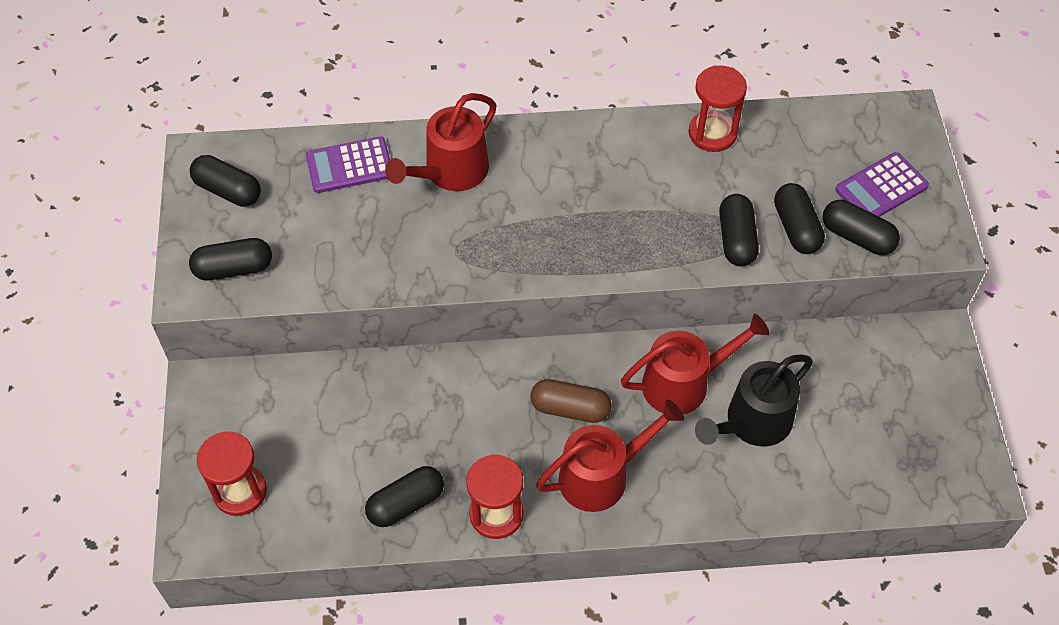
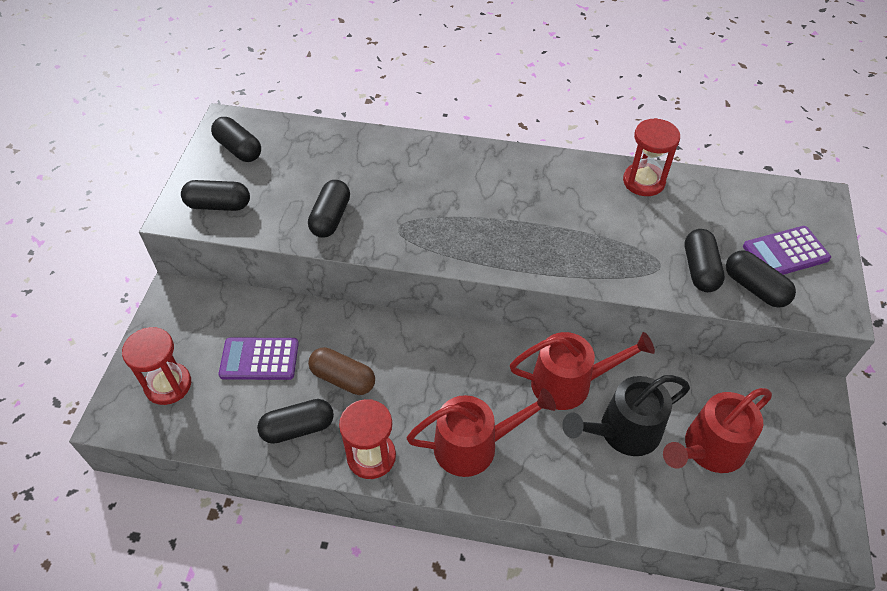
camera: 15 degrees right, 5 degrees down
(349, 166) = (338, 149): purple calculator -> purple calculator (259, 359)
(451, 172) = (416, 169): red watering can -> red watering can (709, 449)
(570, 408) = (464, 382): brown capsule -> brown capsule (343, 378)
(736, 239) = (643, 267): black capsule -> black capsule (331, 218)

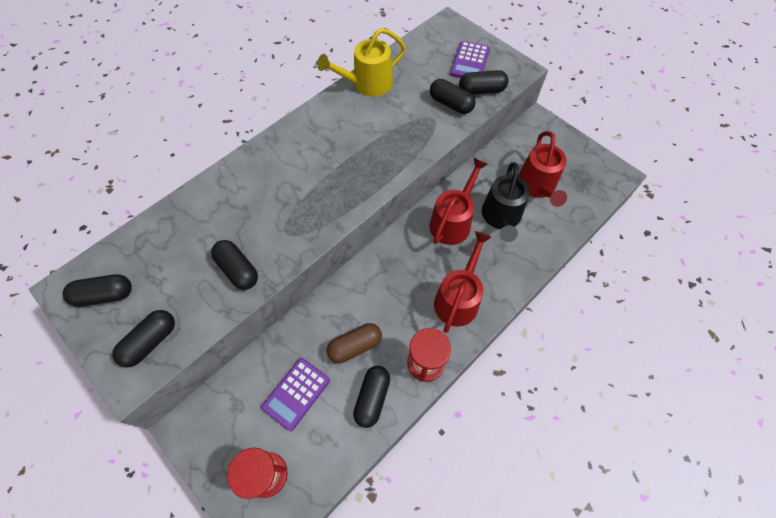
camera: 55 degrees left, 10 degrees up
(643, 181) = (367, 84): red hourglass -> yellow watering can

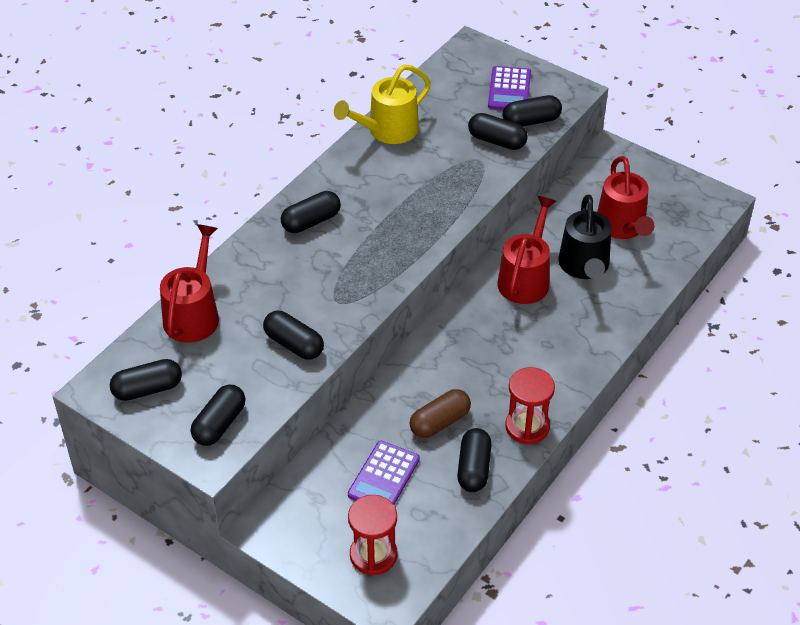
camera: 10 degrees left, 15 degrees down
(286, 155) = (311, 221): none -> black capsule
(458, 299) = (551, 358): red watering can -> red watering can (193, 314)

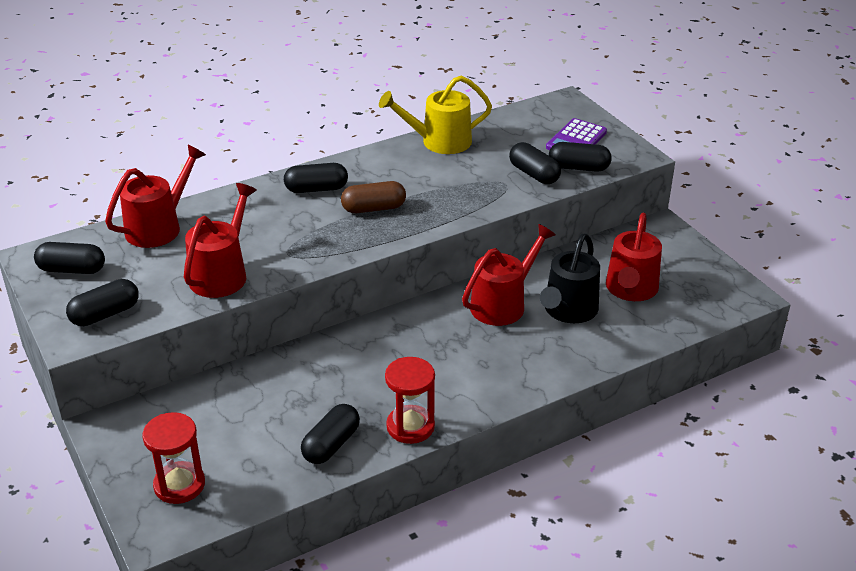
camera: 25 degrees right, 10 degrees down
(294, 344) = (222, 274): black capsule -> red watering can
(383, 477) = (242, 423): purple calculator -> none
(439, 422) = (330, 395): brown capsule -> brown capsule (373, 208)

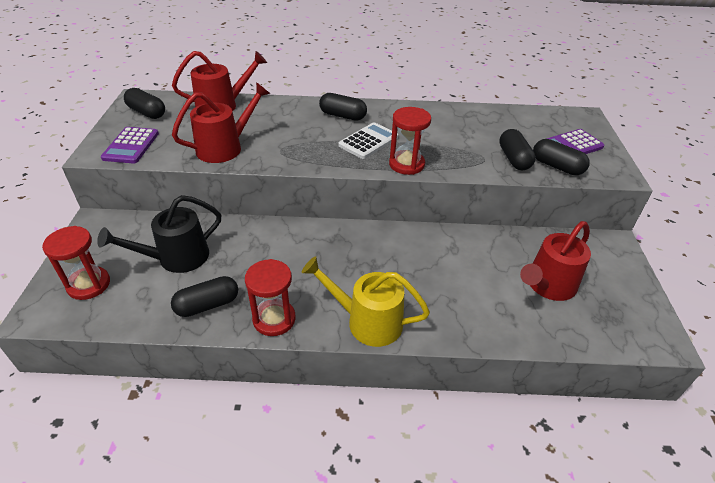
camera: 30 degrees right, 5 degrees up
(105, 314) = (131, 146): black capsule -> purple calculator
(373, 208) = (368, 141): brown capsule -> white calculator
(436, 219) = (406, 164): none -> red hourglass
(440, 142) = (459, 113): yellow watering can -> yellow watering can (367, 321)
(502, 304) = (429, 252): red watering can -> none
(568, 311) = (478, 280): black watering can -> black watering can (177, 258)

